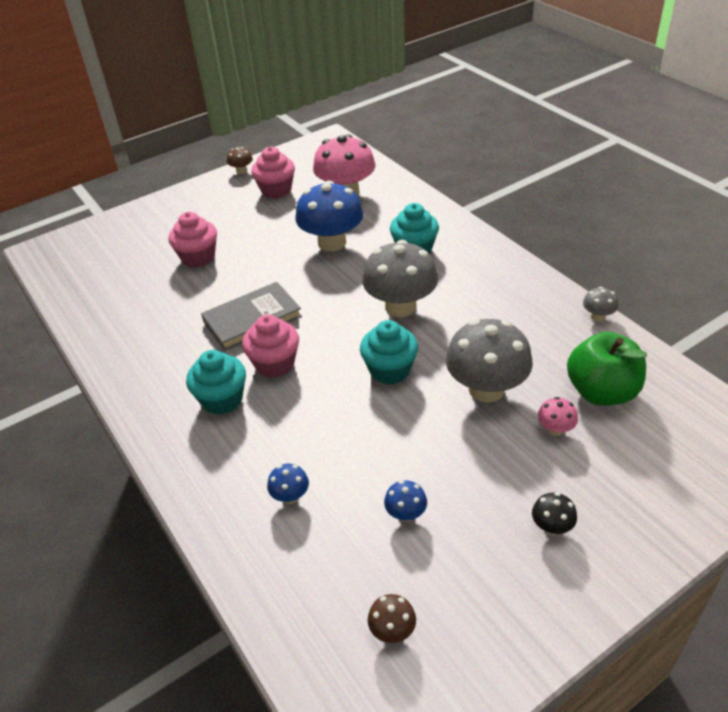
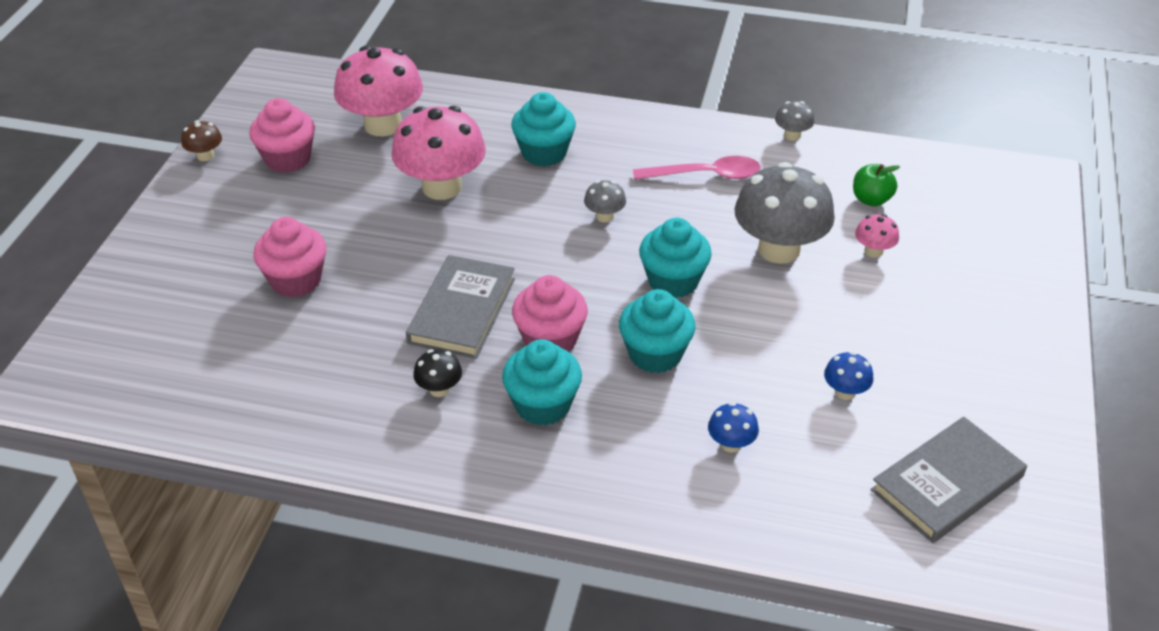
camera: 45 degrees left, 0 degrees up
(320, 409) = (655, 354): none -> turquoise cupcake
(332, 242) = (442, 187): blue mushroom -> pink mushroom
(392, 630) = (947, 484): brown mushroom -> grey book
(400, 306) = (604, 216): grey mushroom -> grey mushroom, size x0.44
(499, 313) = (705, 175): none -> pink spoon
(551, 526) = (961, 328): black mushroom -> black mushroom (439, 389)
(601, 392) = (871, 199): green apple -> green apple, size x0.53

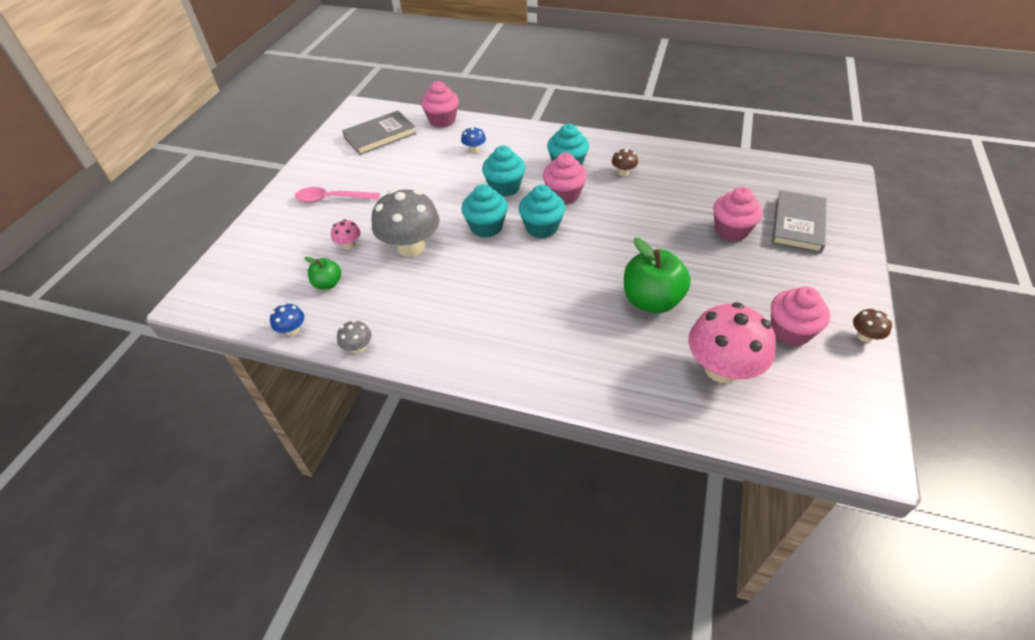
camera: 175 degrees left, 5 degrees up
(439, 389) = (623, 172): black mushroom -> brown mushroom
(442, 187) = (651, 300): pink mushroom -> green apple
(462, 311) = (618, 211): grey book -> grey book (798, 224)
(544, 153) = (572, 333): turquoise cupcake -> turquoise cupcake (541, 228)
(604, 216) = (526, 273): grey mushroom -> none
(705, 175) = (443, 308): pink spoon -> pink spoon (332, 199)
(827, 533) = (442, 120): none -> pink cupcake
(845, 392) = (408, 169): blue mushroom -> blue mushroom (292, 330)

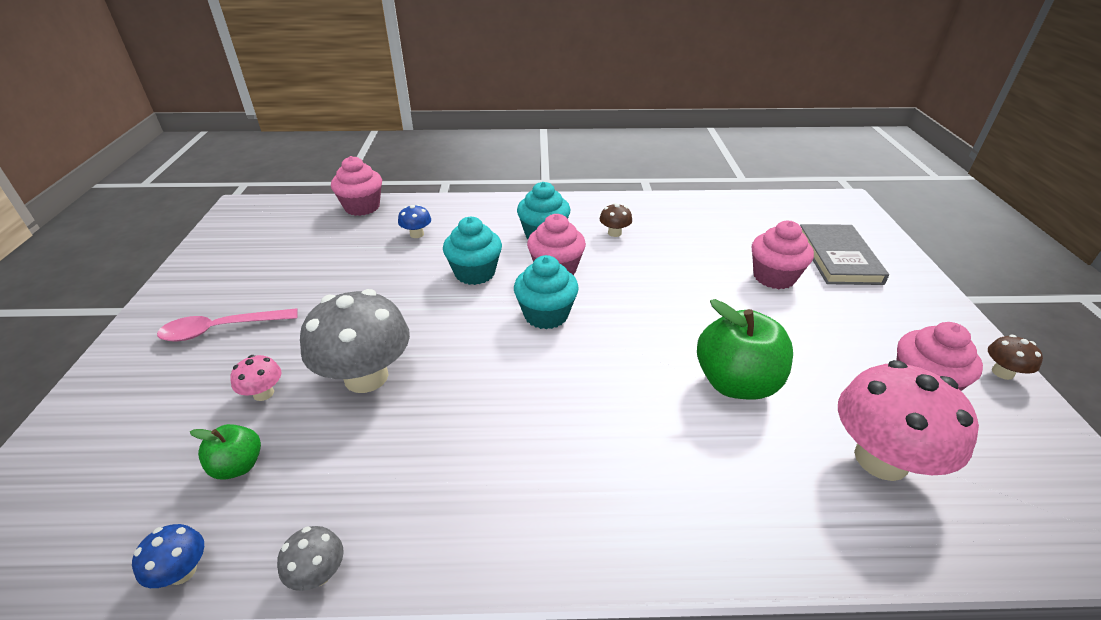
camera: 20 degrees left, 10 degrees down
(380, 135) = (279, 235): grey book -> none
(486, 227) = (469, 328): turquoise cupcake -> none

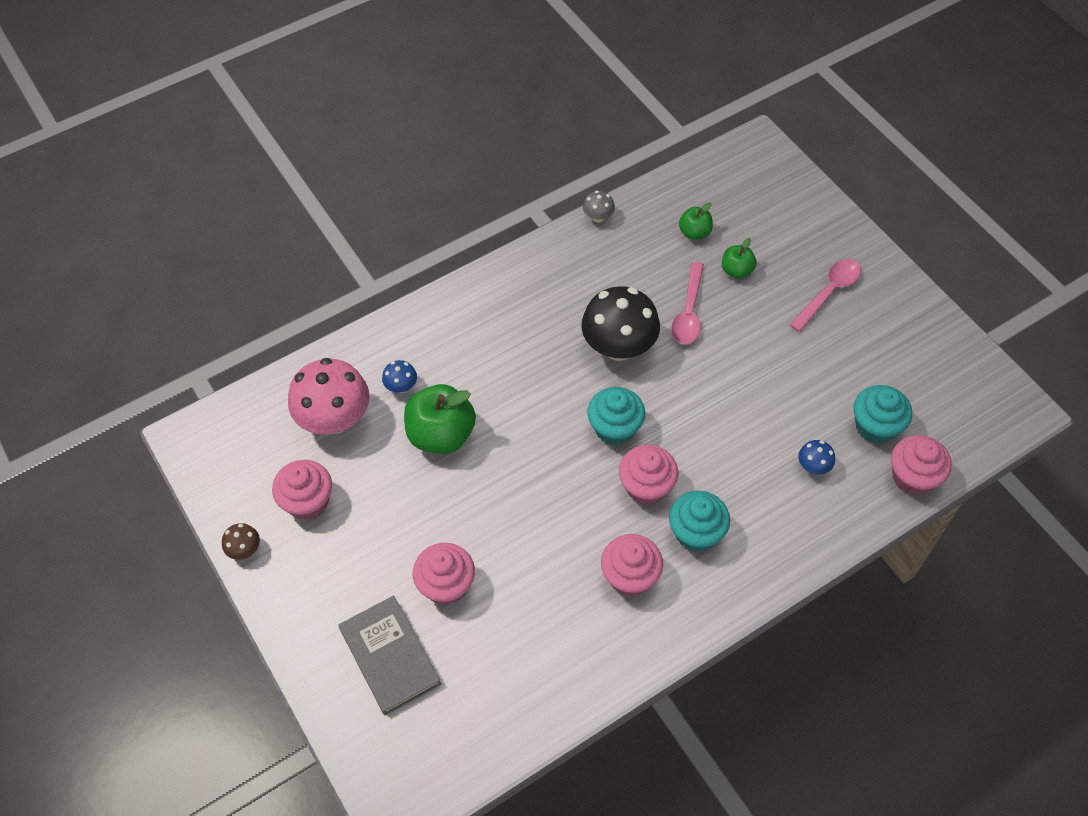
camera: 150 degrees right, 20 degrees up
(182, 571) = (658, 188): blue mushroom -> blue mushroom (401, 386)
(263, 393) = (736, 270): pink mushroom -> green apple
(366, 377) = (688, 312): grey mushroom -> pink spoon
(474, 379) = (619, 346): none -> black mushroom
(475, 273) = (711, 444): turquoise cupcake -> turquoise cupcake (875, 426)
(614, 233) = (630, 576): brown mushroom -> pink cupcake

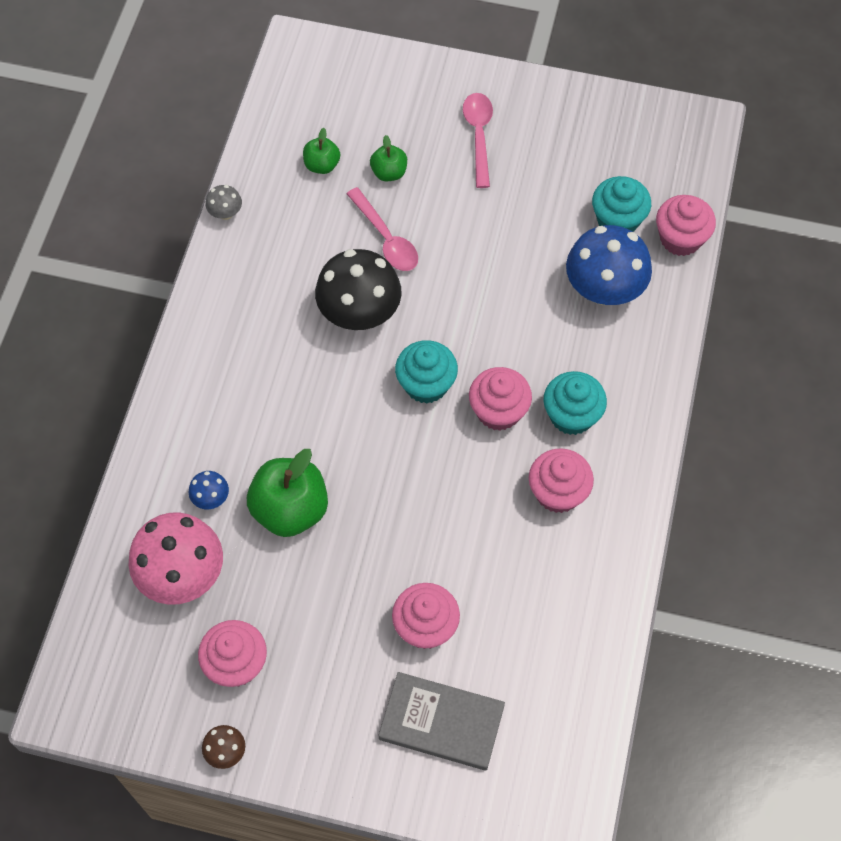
camera: 45 degrees left, 5 degrees up
(813, 466) = (604, 289): blue mushroom -> blue mushroom, size x2.26

